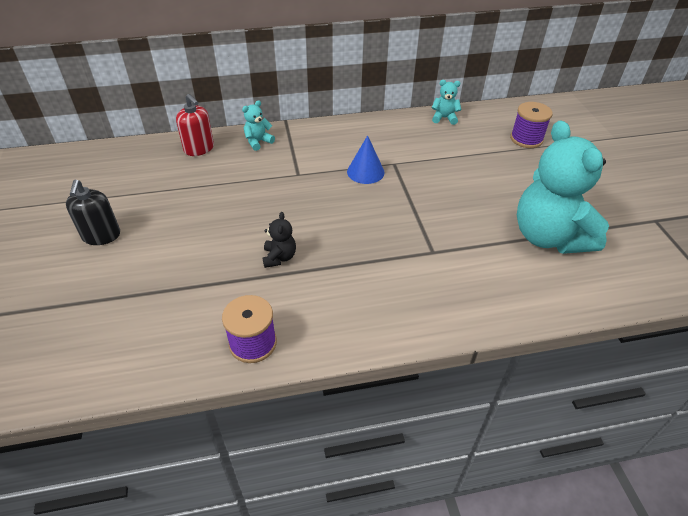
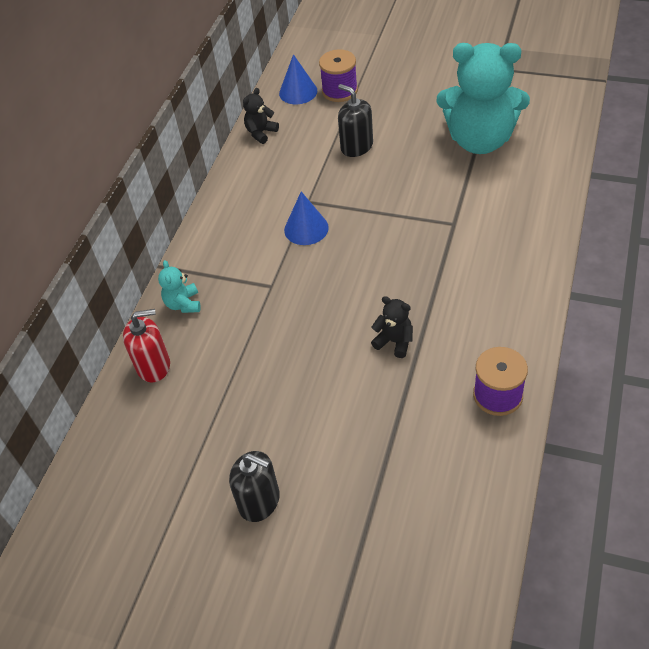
camera: 55 degrees left, 5 degrees up
(444, 118) = (261, 133): turquoise teddy bear -> black teddy bear
(473, 168) = (356, 146): none -> black soap dispenser
(504, 120) = (298, 92): none -> blue cone

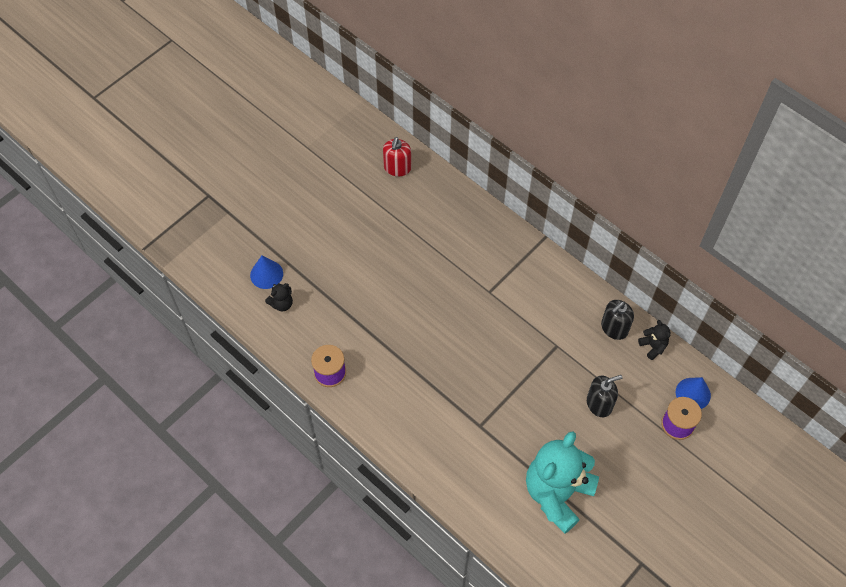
camera: 110 degrees right, 10 degrees up
(153, 366) = (463, 209): red soap dispenser -> red soap dispenser (397, 168)
(183, 304) = (503, 239): turquoise teddy bear -> none
(259, 501) = (341, 228): black soap dispenser -> black soap dispenser (614, 328)
(306, 228) = (530, 333): blue cone -> blue cone (266, 274)
(394, 341) = (402, 339): black teddy bear -> black teddy bear (281, 304)

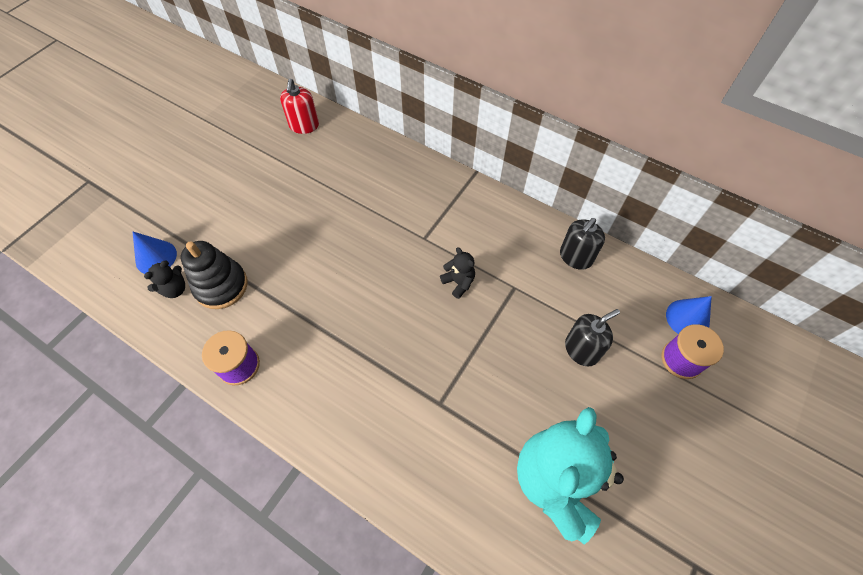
camera: 10 degrees left, 0 degrees up
(318, 307) = (221, 286): none -> black stacking toy
(653, 346) = (625, 271): black teddy bear -> black teddy bear (458, 282)

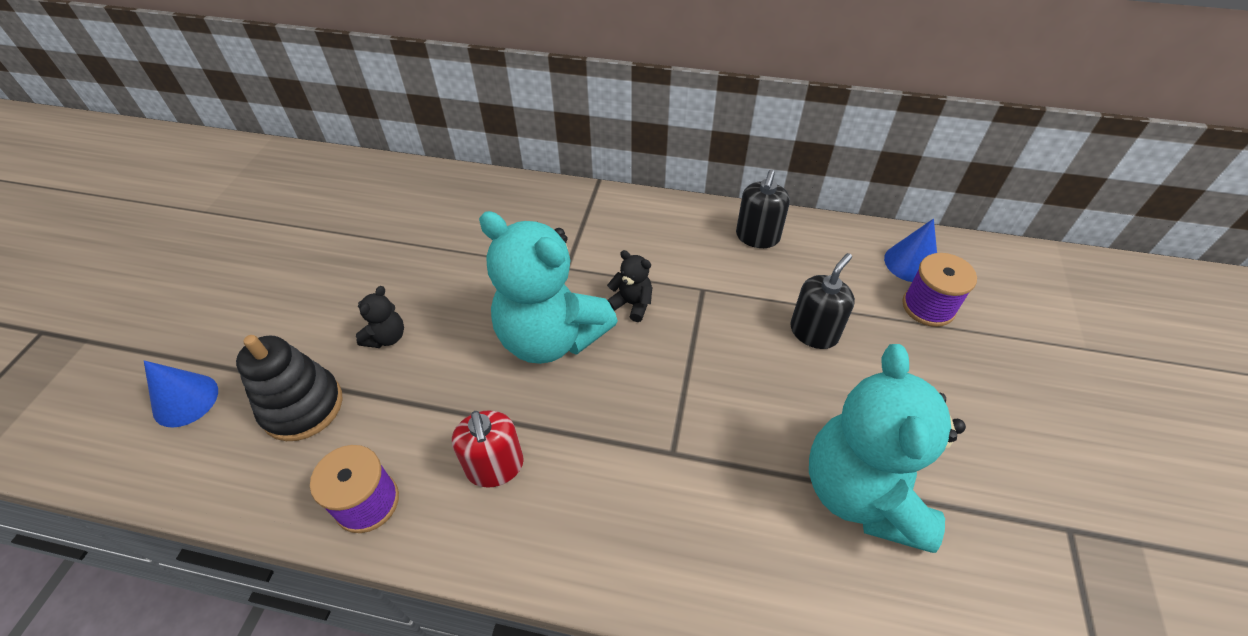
camera: 20 degrees left, 10 degrees down
(175, 289) = (230, 433): black teddy bear -> black teddy bear (386, 337)
(304, 126) = (354, 185): red soap dispenser -> red soap dispenser (495, 466)
(393, 289) = (551, 337): none -> turquoise teddy bear

